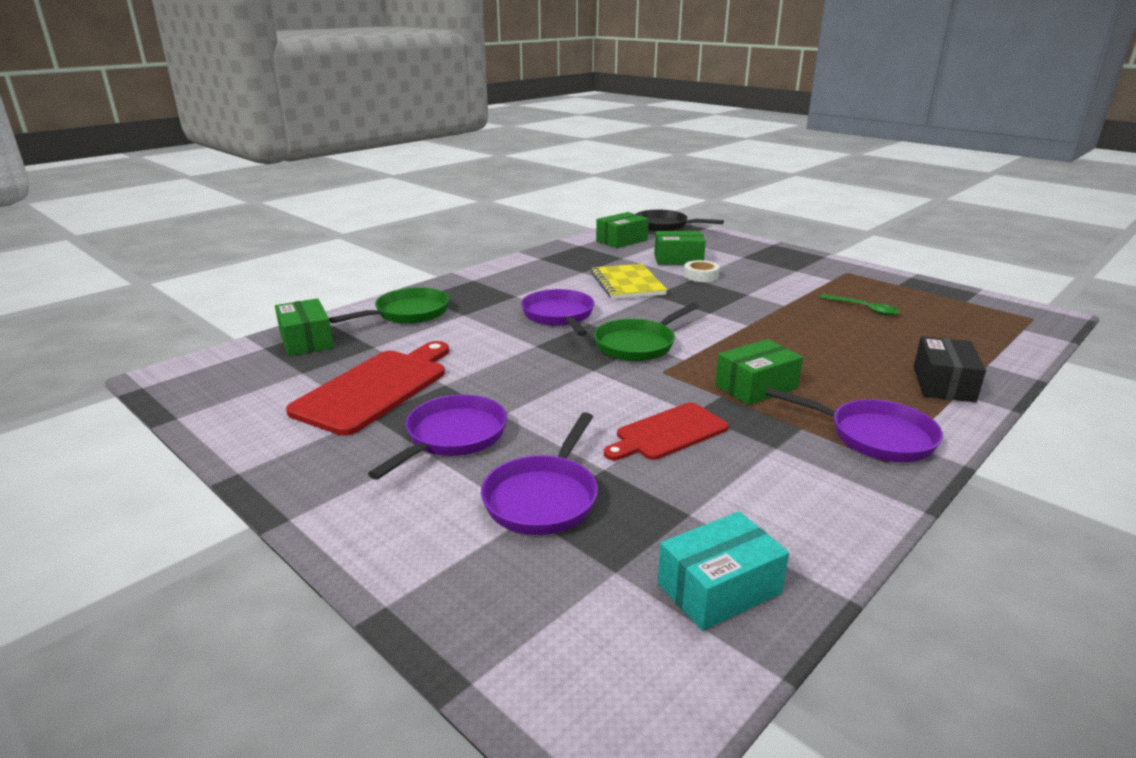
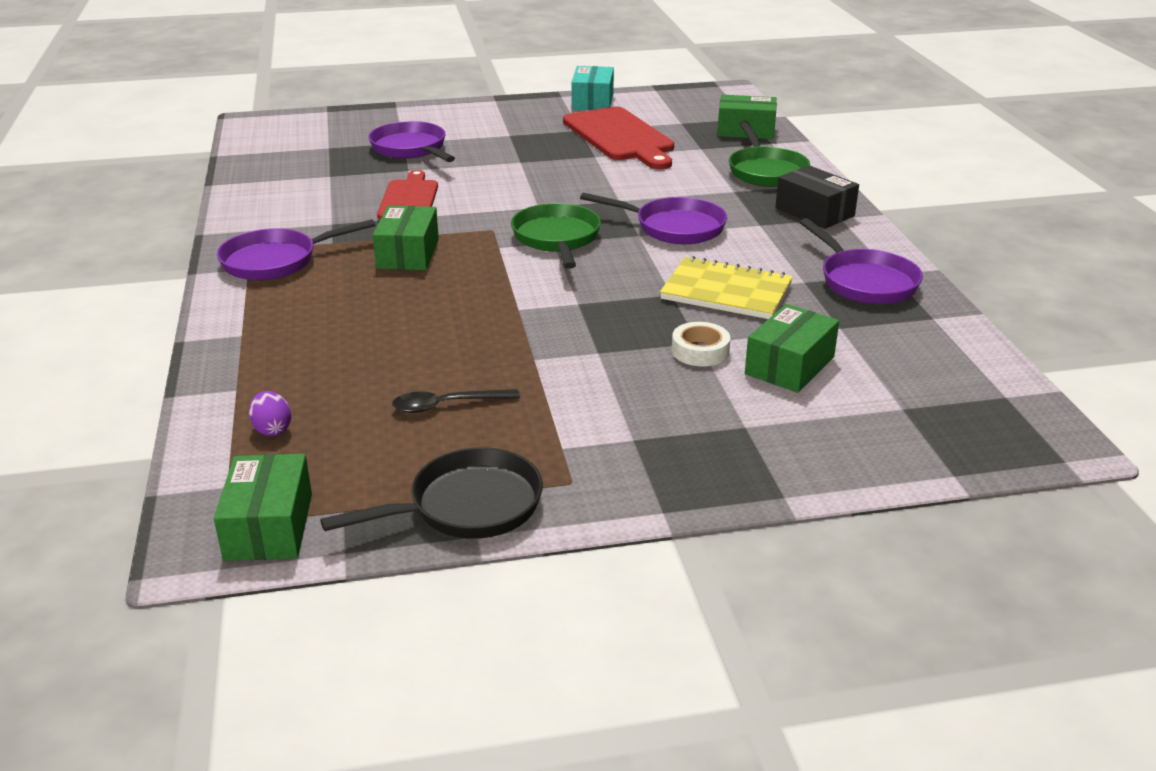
camera: 125 degrees right, 5 degrees up
(452, 437) = (514, 143): purple pan -> purple pan (864, 281)
(621, 240) = (931, 358): green box -> green box (269, 526)
(664, 226) = (998, 435): black pan -> black pan (467, 506)
(719, 588) = (275, 162): turquoise box -> turquoise box (592, 101)
(864, 309) = (447, 405): green spoon -> black spoon
(943, 384) = (262, 337): black box -> black box (814, 212)
(978, 338) = (272, 429): none -> purple egg

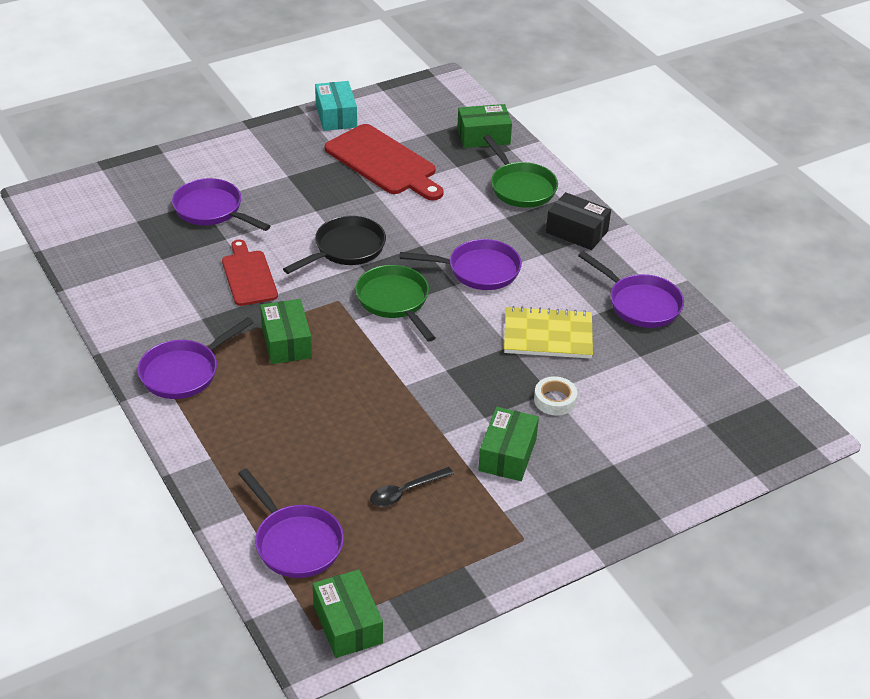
camera: 20 degrees left, 10 degrees up
(272, 429) = (295, 542): purple egg -> purple pan
(467, 506) = (467, 575): black pan -> black pan (345, 249)
(789, 365) = (620, 401): green box -> green box (507, 454)

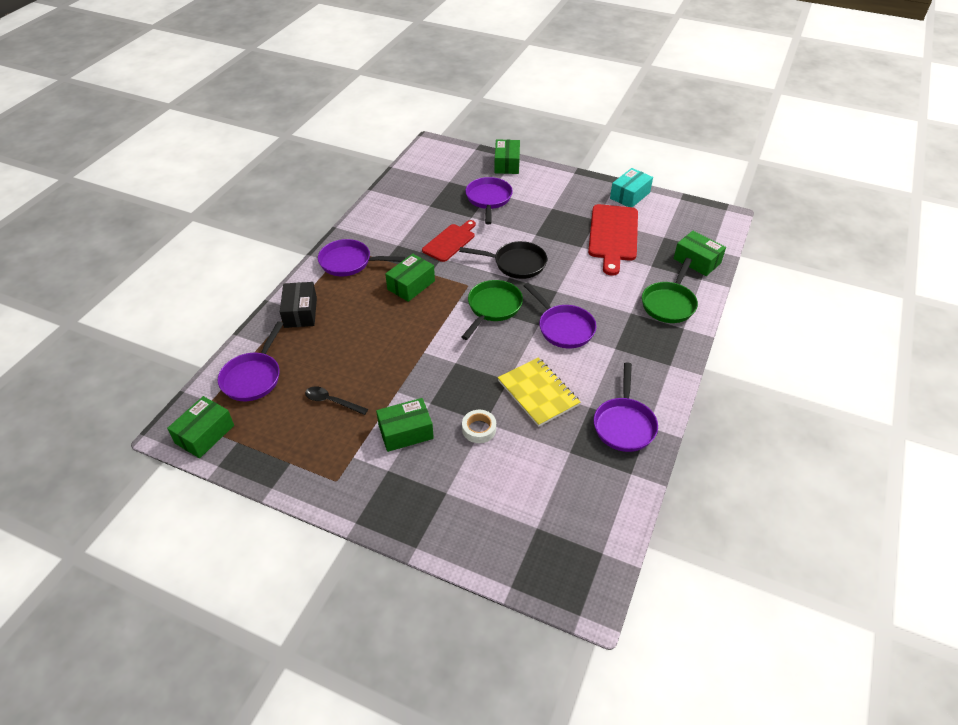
camera: 55 degrees right, 5 degrees up
(165, 163) = (507, 164): none -> green box
(577, 232) = (659, 353): black box -> black box (300, 312)

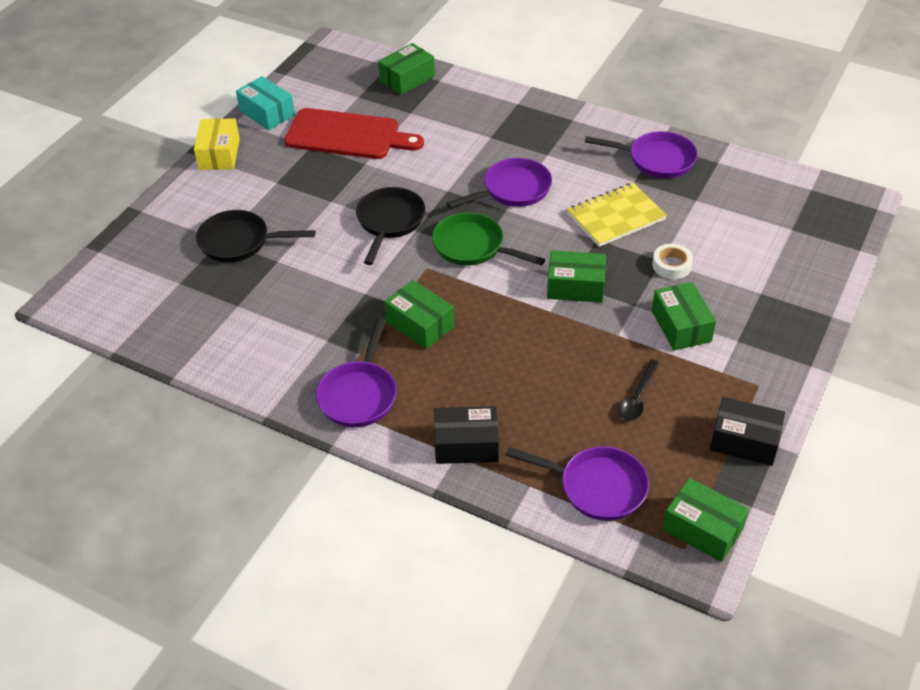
camera: 85 degrees left, 0 degrees up
(280, 466) = (744, 441): none -> black box
(450, 241) = (330, 284): red cutting board -> none
(488, 199) = (240, 242): purple pan -> black pan
(507, 164) = (154, 219): green box -> green box (575, 286)
(577, 180) = (219, 154): none -> yellow box
(669, 303) = (477, 108): green pan -> none

